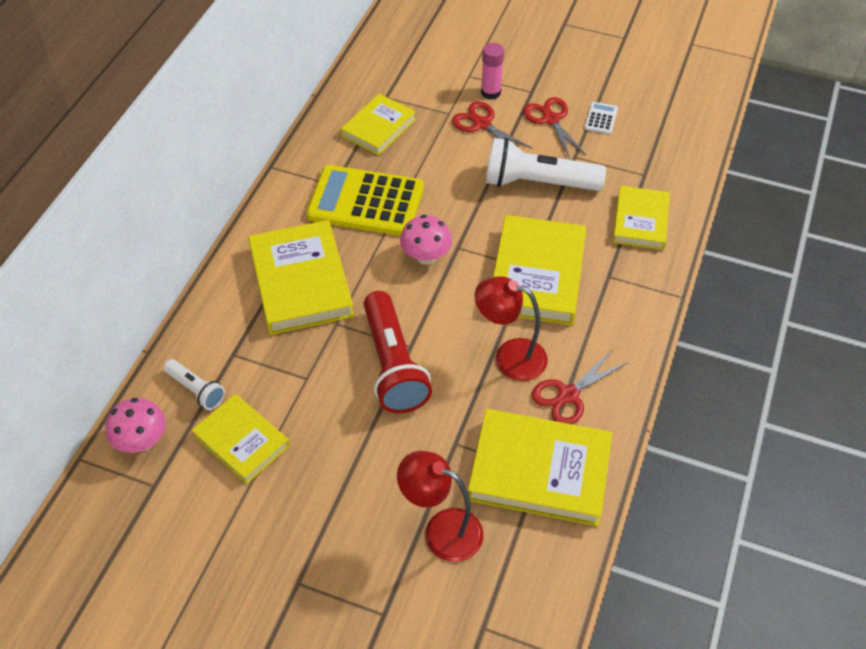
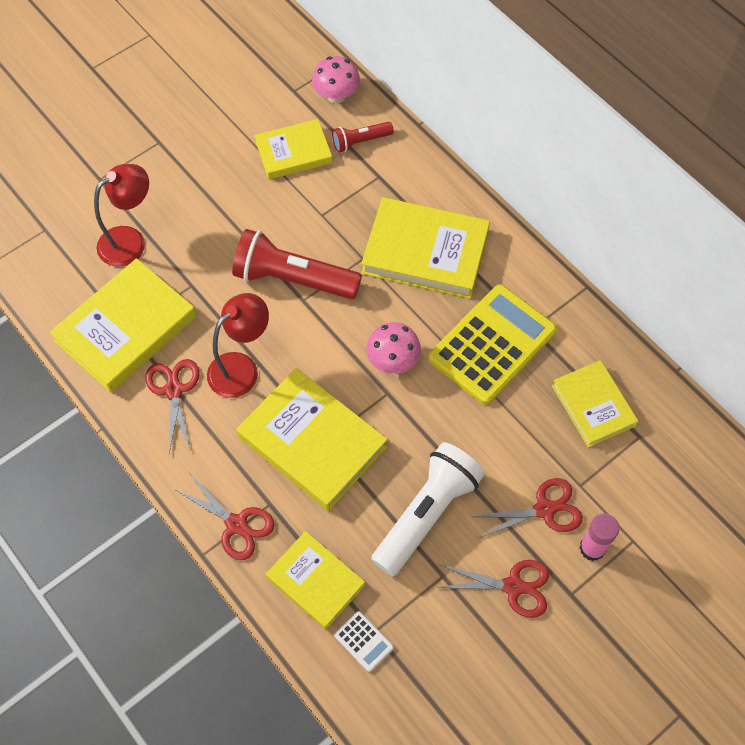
camera: 120 degrees right, 10 degrees up
(196, 390) = (360, 141): white flashlight -> red flashlight
(601, 118) = (485, 643): white calculator -> white calculator (363, 641)
(642, 288) = (236, 524): none -> red scissors

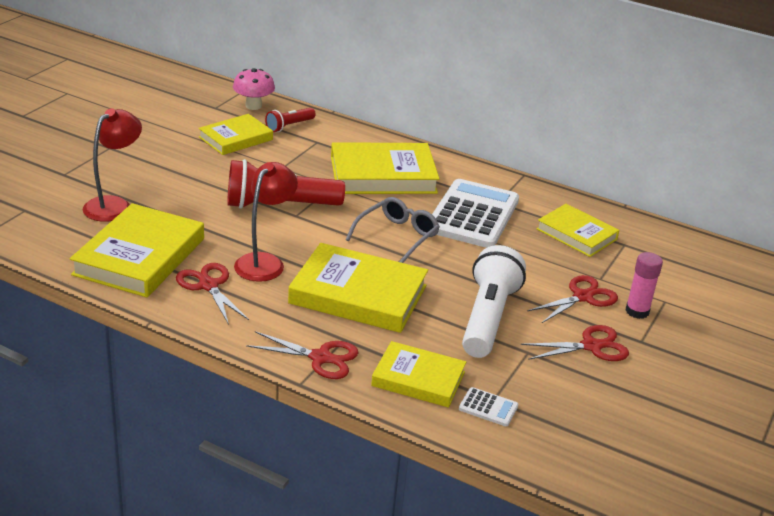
camera: 25 degrees left, 30 degrees down
(393, 361) = (397, 237): pink mushroom -> grey glasses
(492, 345) = (473, 215): yellow calculator -> white calculator

